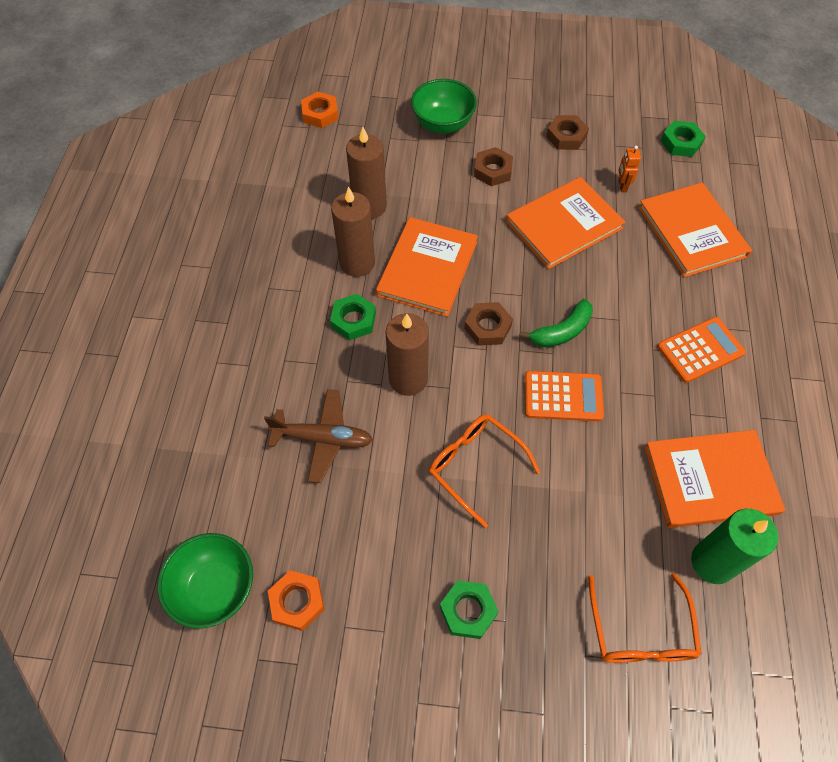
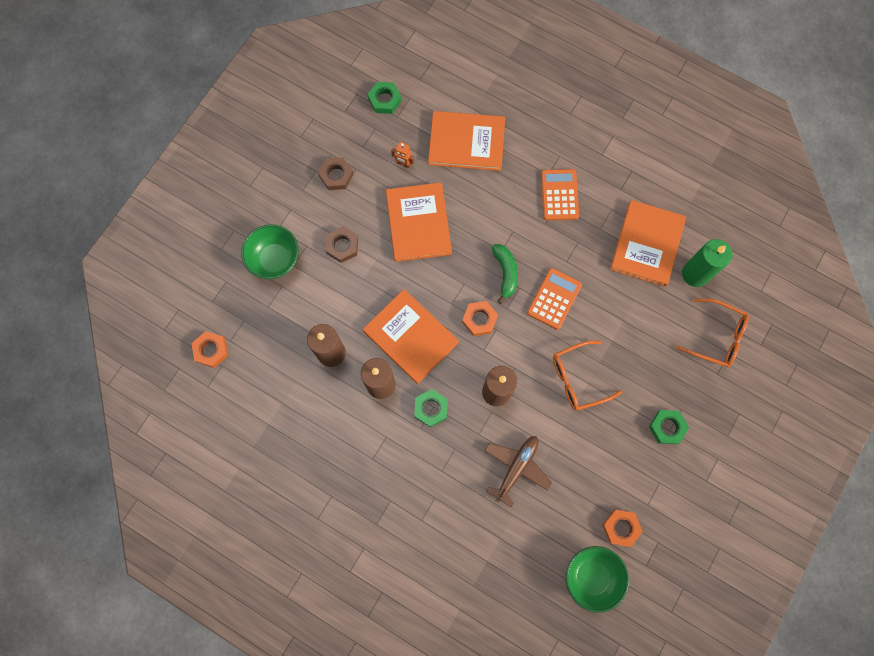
camera: 65 degrees left, 15 degrees up
(487, 327) = (479, 319): brown nut -> orange nut

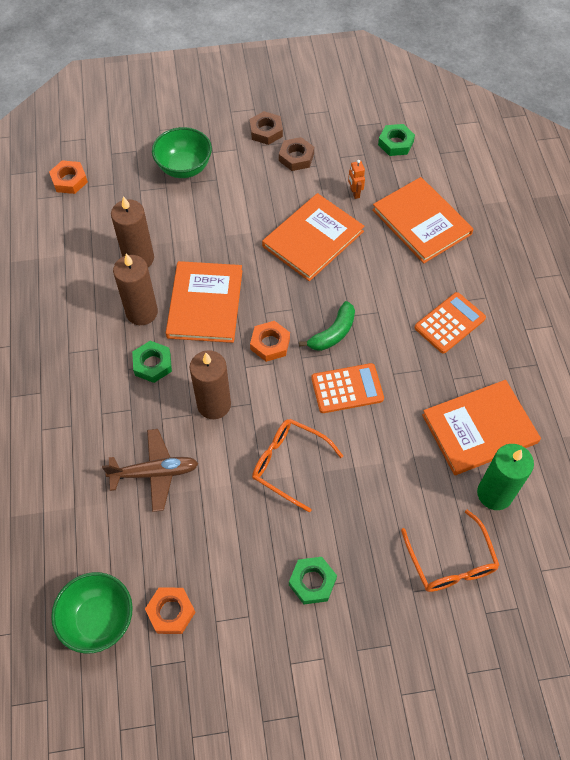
camera: 50 degrees right, 15 degrees down
(342, 246) = (239, 202): brown nut -> brown nut (266, 131)

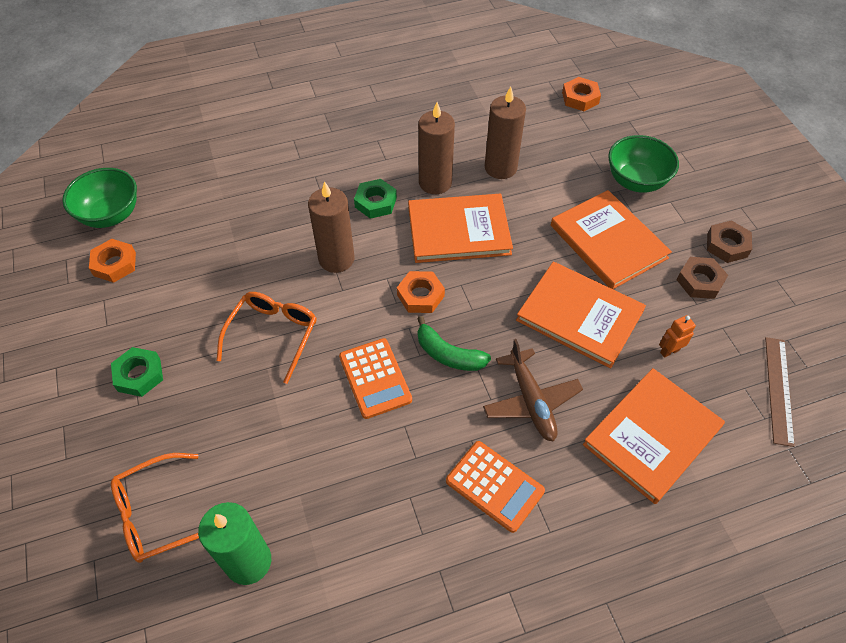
camera: 80 degrees right, 5 degrees down
(155, 473) = (255, 226): brown plane -> brown plane (531, 401)
(395, 143) = (778, 390): green nut -> brown ruler
(479, 429) = (339, 536): orange book -> orange book (608, 241)

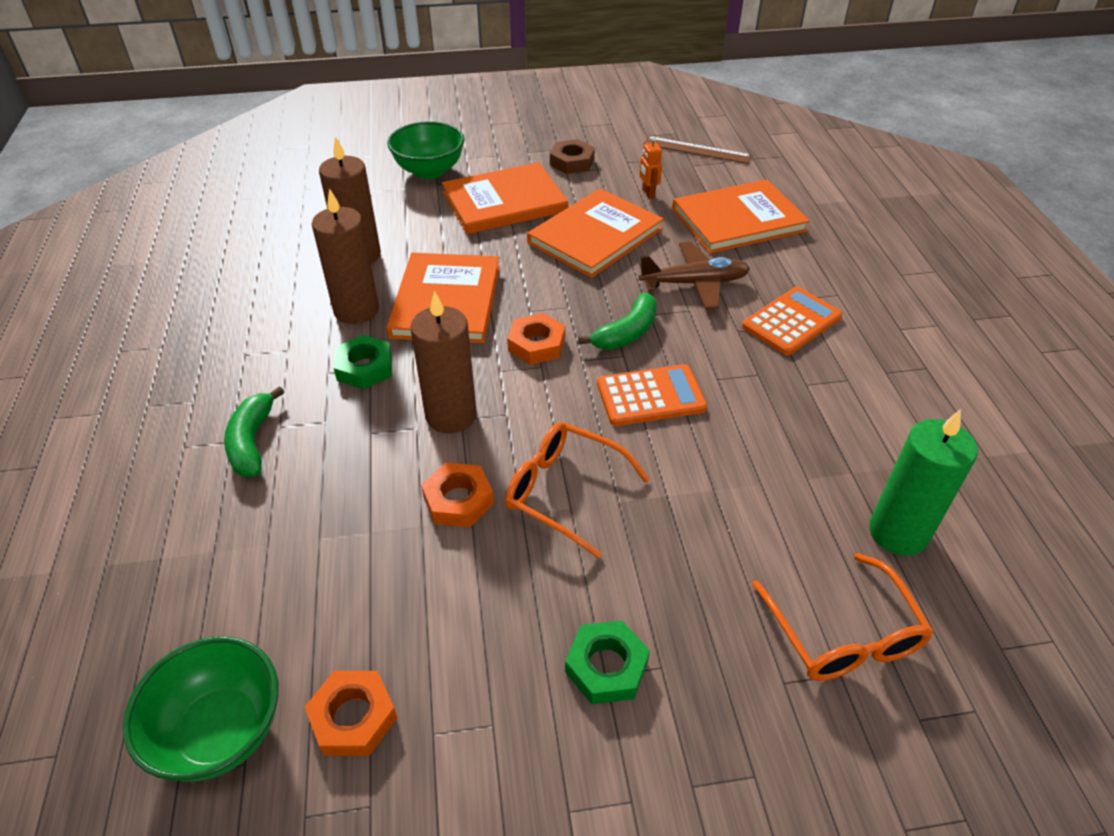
camera: 80 degrees left, 10 degrees down
(300, 168) = (252, 442): none -> green banana
(580, 98) = (280, 182): orange nut -> orange nut (458, 500)
(652, 436) = (738, 220): orange book -> orange book turned 75 degrees counterclockwise
(727, 245) = (534, 140): brown nut -> none

